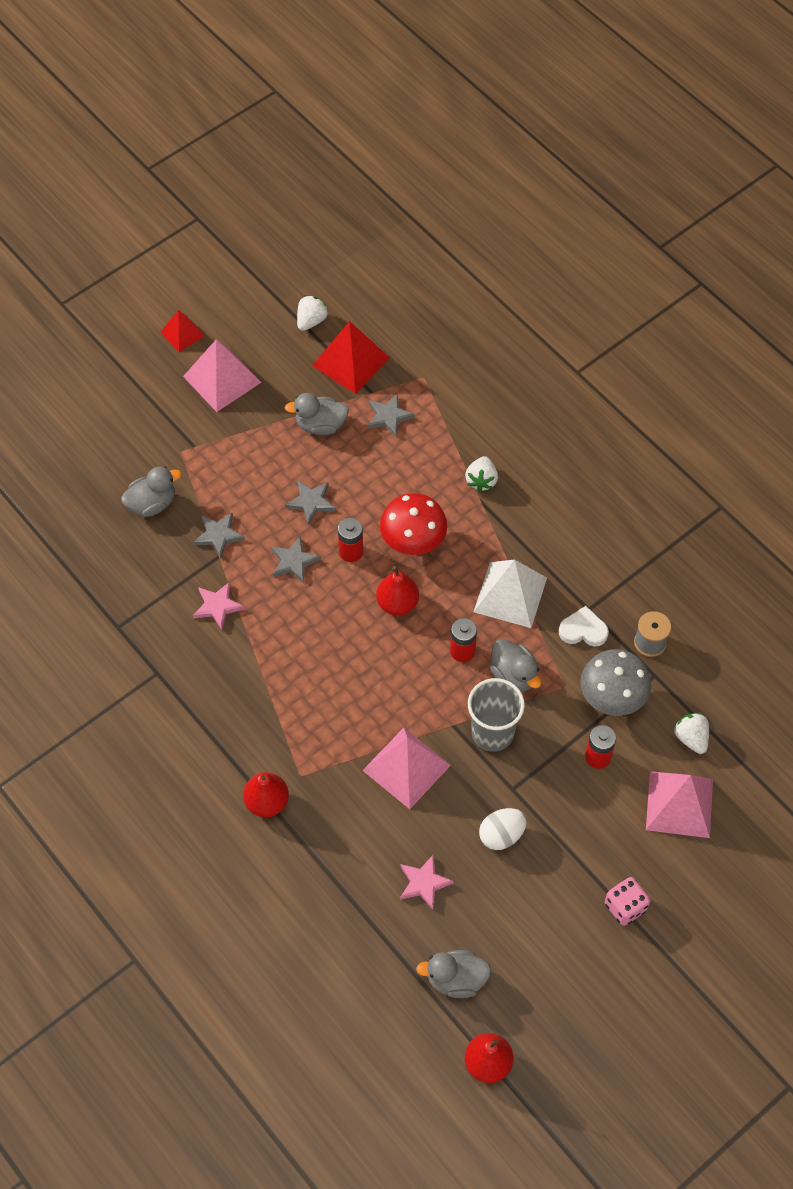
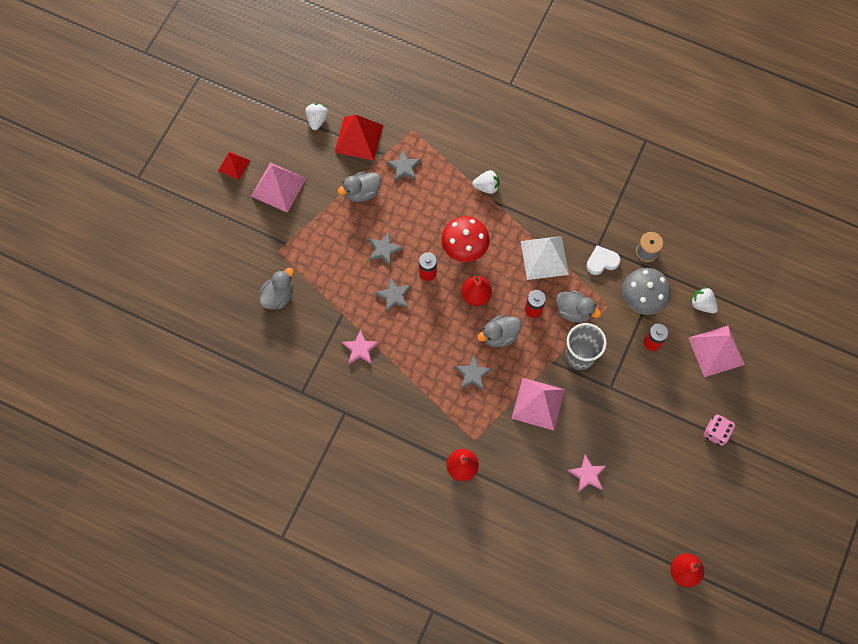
camera: 25 degrees left, 10 degrees up
(218, 535) = (335, 299): grey star -> grey star (473, 374)
(456, 979) = (638, 528): grey duck -> grey duck (499, 335)
(481, 480) = (487, 187): white strawberry -> white strawberry turned 75 degrees counterclockwise
(501, 835) = (619, 421): white egg -> none

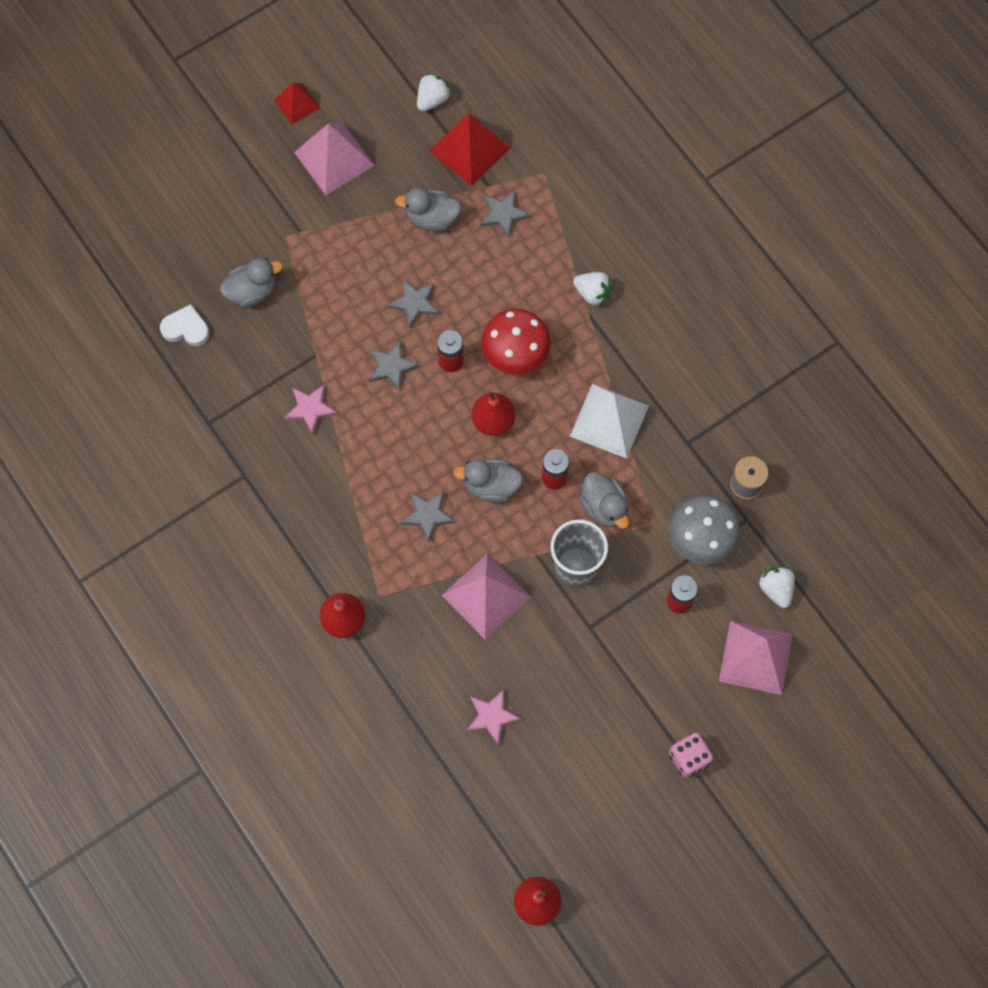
camera: 30 degrees right, 0 degrees up
(601, 261) = (679, 465): white heart -> white heart (186, 328)

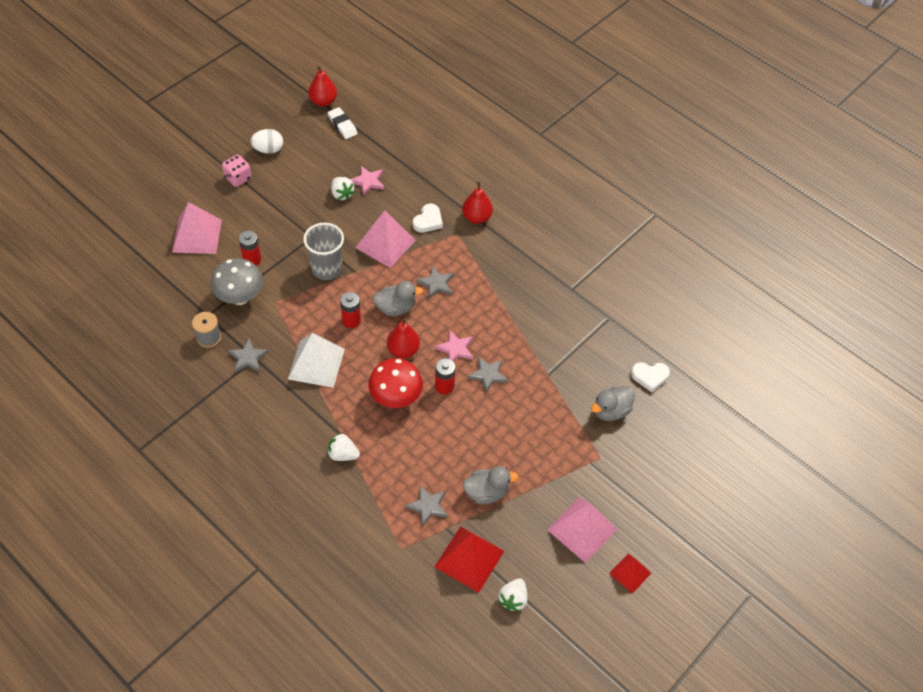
camera: 165 degrees right, 15 degrees down
(310, 409) = (539, 337): pink star -> pink star (455, 349)
(414, 303) = (483, 423): grey star -> grey star (248, 358)
(416, 626) = (428, 221): none -> white heart
(513, 842) = (342, 125): none -> white eraser
(604, 507) = (312, 307): grey duck -> none
(637, 809) = (268, 149): none -> white egg
(776, 589) = (184, 276): white strawberry -> white strawberry (342, 194)

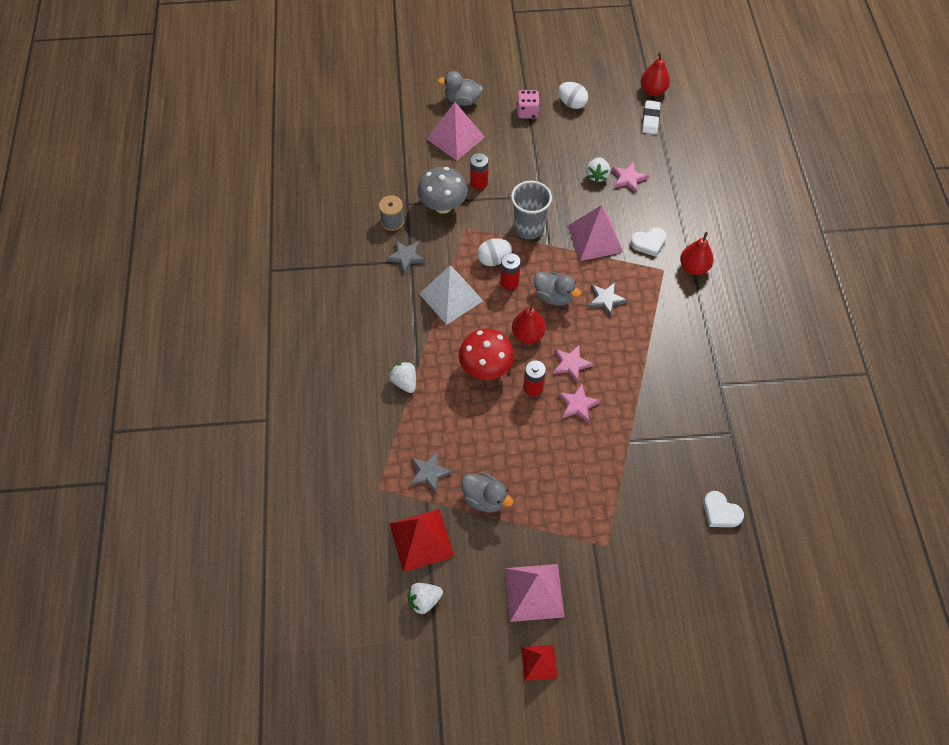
camera: 45 degrees right, 5 degrees up
(322, 311) = (494, 259): none -> white egg
(488, 375) = (578, 404): grey star -> pink star
(610, 411) = (655, 514): grey duck -> grey duck (462, 100)

